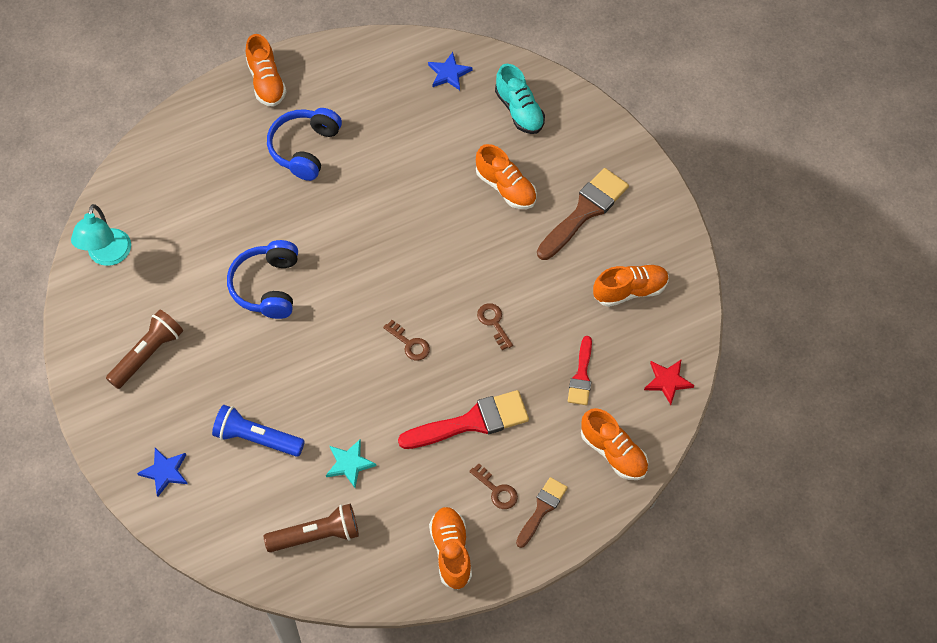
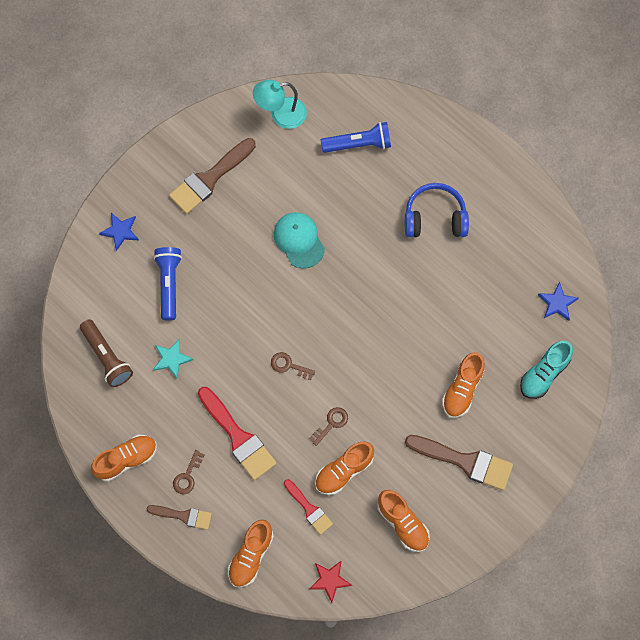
camera: 70 degrees right, 10 degrees up
(147, 354) = (209, 179): brown flashlight -> brown brush
(183, 191) = (358, 144): none -> blue flashlight
(266, 82) = (486, 163): orange shoe -> orange shoe (344, 471)
(267, 286) = (299, 240): blue headphones -> turquoise cap
(410, 344) = (289, 365): brown key -> brown key turned 90 degrees clockwise
(581, 376) = (309, 509): red brush -> red brush turned 120 degrees counterclockwise

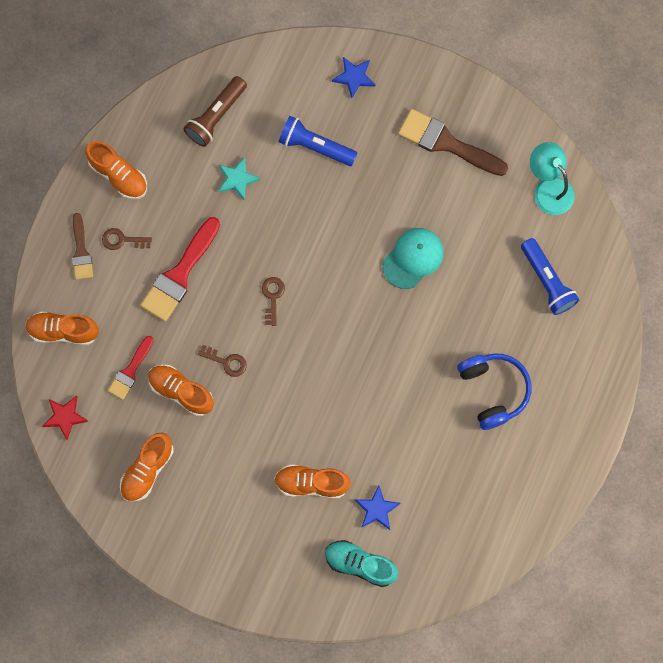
camera: 70 degrees right, 5 degrees up
(169, 284) = (315, 146): blue flashlight -> blue flashlight turned 135 degrees counterclockwise
(465, 461) = (234, 512): brown brush -> none
(557, 303) = (445, 553): blue star -> blue star (376, 509)

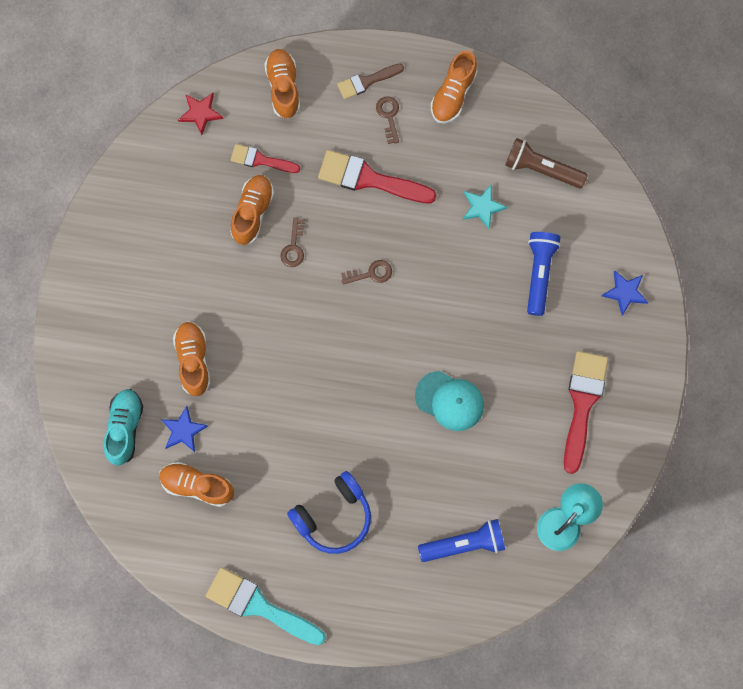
camera: 75 degrees right, 0 degrees up
(147, 470) = (168, 202): orange shoe -> orange shoe (197, 486)
(446, 143) = (582, 403): brown brush -> red brush
(547, 281) = (464, 544): blue flashlight -> blue flashlight turned 150 degrees counterclockwise
(559, 479) = (259, 606): none -> turquoise brush

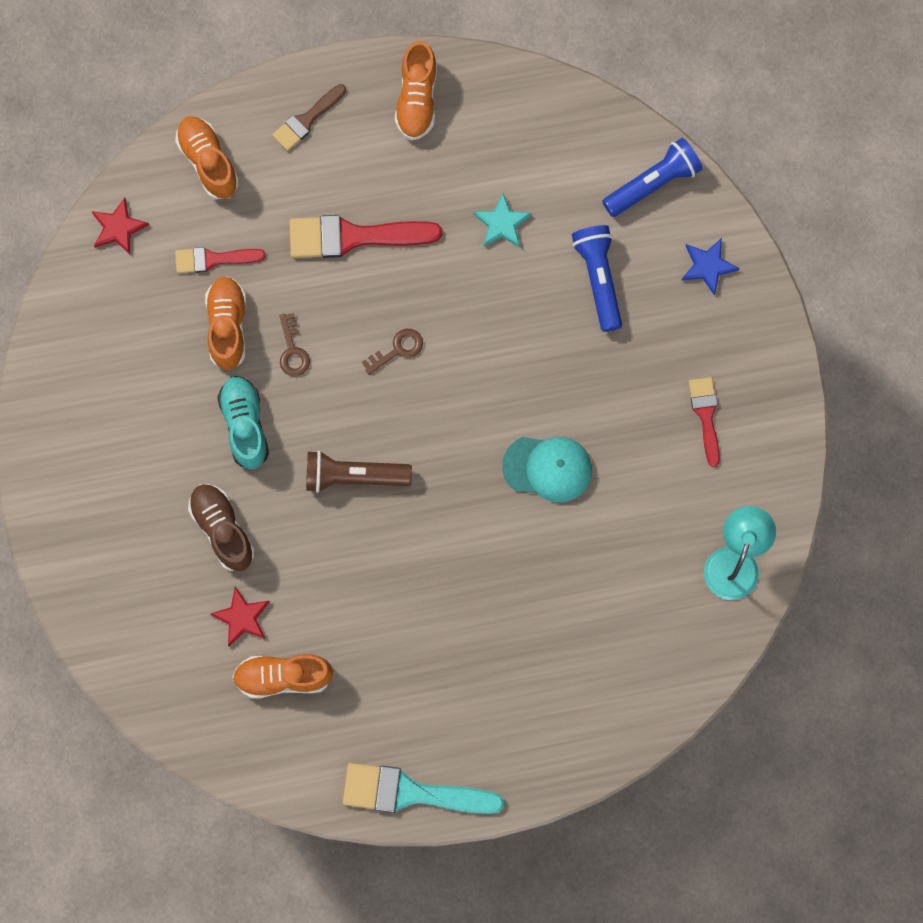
camera: 20 degrees left, 0 degrees up
(125, 428) = (170, 640): turquoise shoe -> turquoise shoe (245, 425)
(183, 430) = (242, 617): blue star -> red star
(193, 360) = (222, 529): orange shoe -> brown shoe
(333, 516) = (460, 654): blue headphones -> none
(389, 116) = (349, 152): brown key -> none
(464, 544) = (627, 631): blue flashlight -> blue flashlight (653, 183)
(542, 169) = (556, 153): brown flashlight -> brown flashlight (354, 476)
(582, 403) = (705, 415): red brush -> red brush, size x0.59

